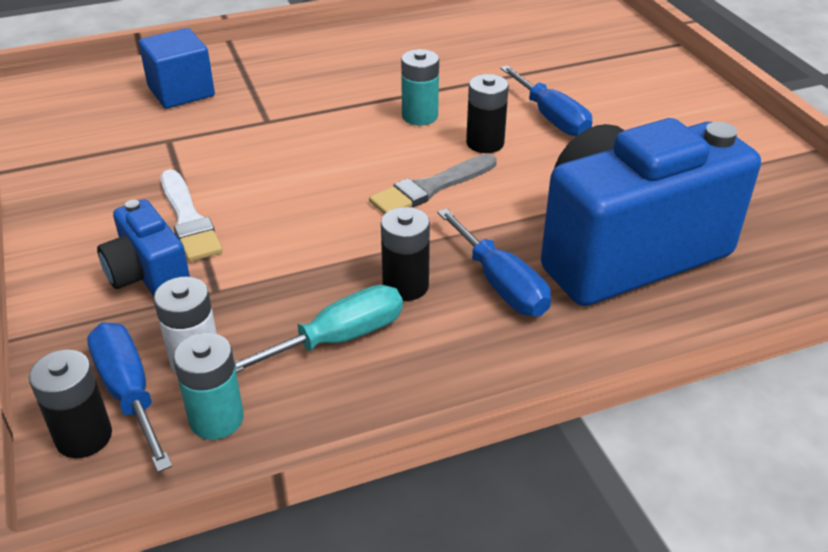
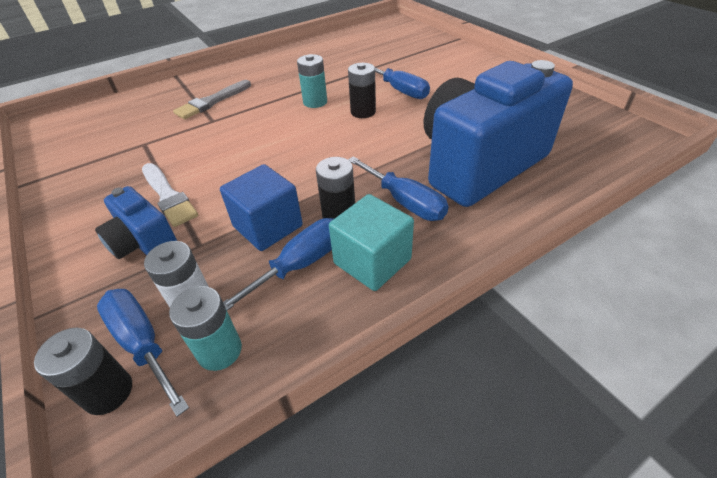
camera: 10 degrees left, 5 degrees up
(181, 92) = (148, 111): blue cube -> blue cube (268, 226)
(338, 339) = (301, 264): turquoise screwdriver -> blue screwdriver
(430, 188) = (336, 146): grey brush -> grey brush (212, 102)
(431, 352) = (372, 261): none -> turquoise cube

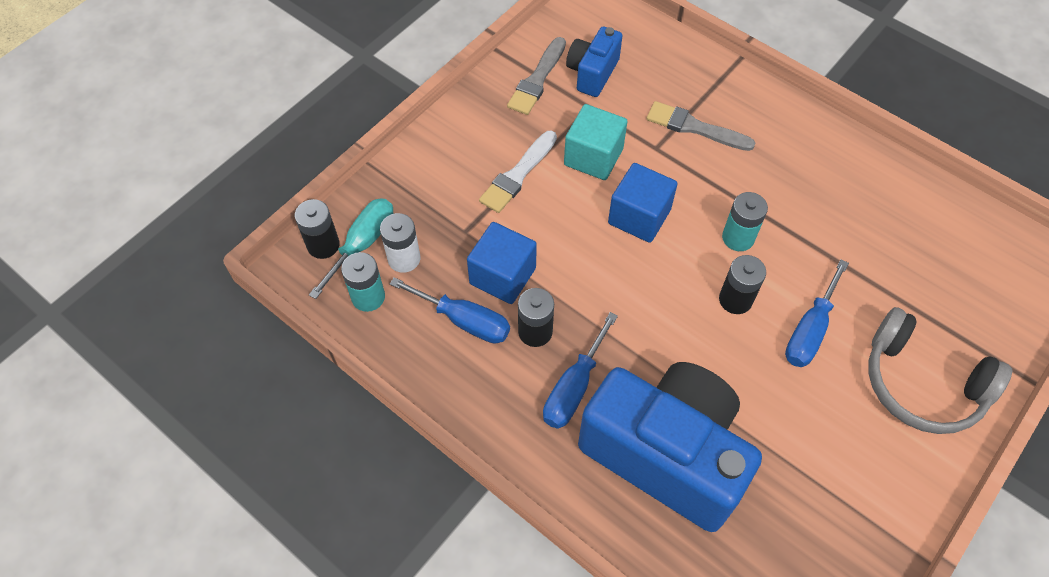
camera: 70 degrees right, 15 degrees up
(83, 166) = (537, 80): none -> grey brush
(142, 343) = (363, 244): blue screwdriver -> turquoise screwdriver
(144, 243) = (455, 190): blue camera -> blue camera (592, 73)
(266, 139) = (639, 216): none -> blue cube
(372, 261) = (483, 378): turquoise cube -> turquoise cube (593, 157)
(451, 65) = (922, 383): none -> grey headphones

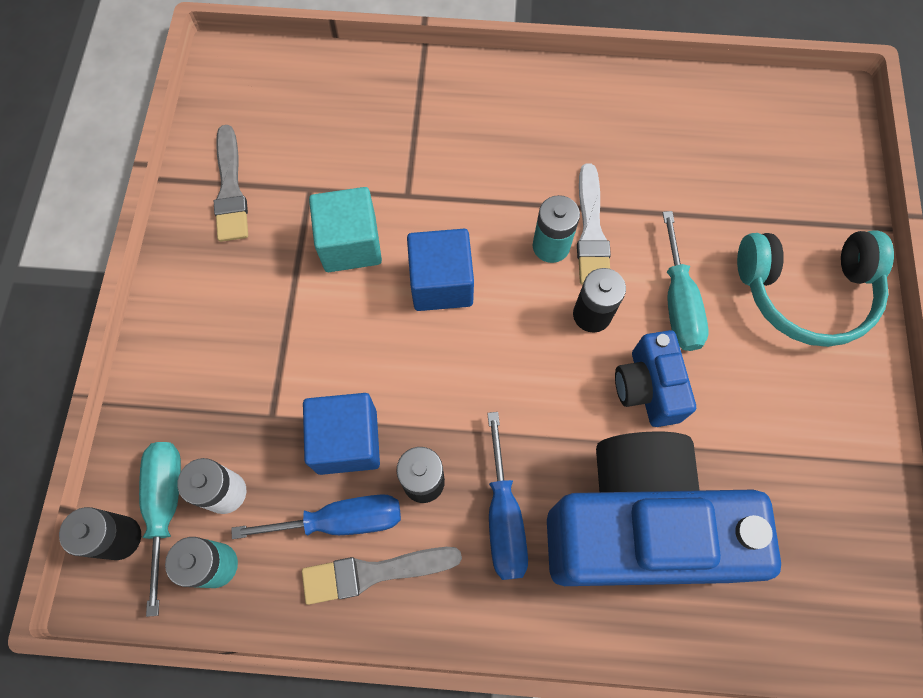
camera: 35 degrees left, 10 degrees up
(517, 175) = (284, 314): white brush -> white brush (591, 231)
(592, 73) = (285, 148): blue camera -> blue camera (647, 388)
(694, 127) = (430, 150): grey brush -> grey brush (374, 573)
(809, 330) = (678, 302): blue screwdriver -> turquoise screwdriver
(922, 383) = (805, 292): grey headphones -> turquoise headphones

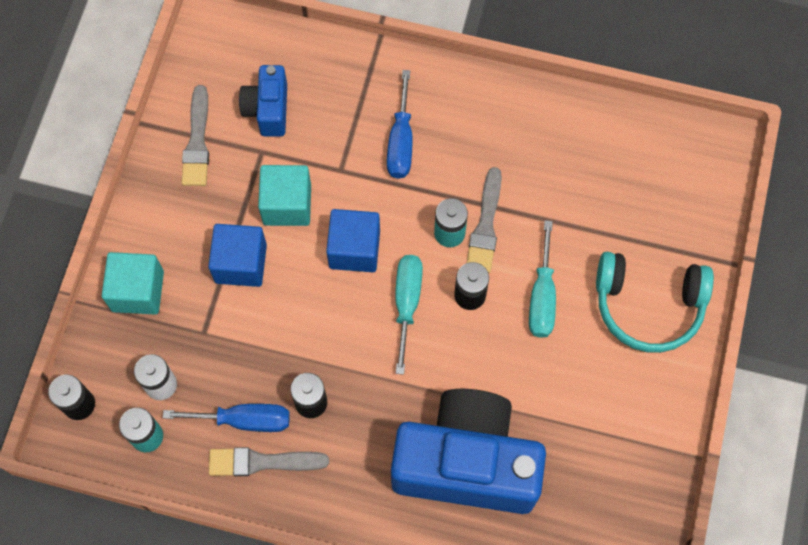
camera: 10 degrees right, 0 degrees up
(166, 506) = (115, 387): turquoise screwdriver -> turquoise screwdriver (407, 303)
(180, 377) = (138, 291): none -> turquoise cube
(347, 441) = (258, 362): blue cube -> blue cube (241, 263)
(503, 517) = (366, 439): blue screwdriver -> blue screwdriver (401, 142)
(591, 231) = (485, 226): white brush -> grey brush
(647, 388) = (500, 361): blue camera -> blue camera (268, 109)

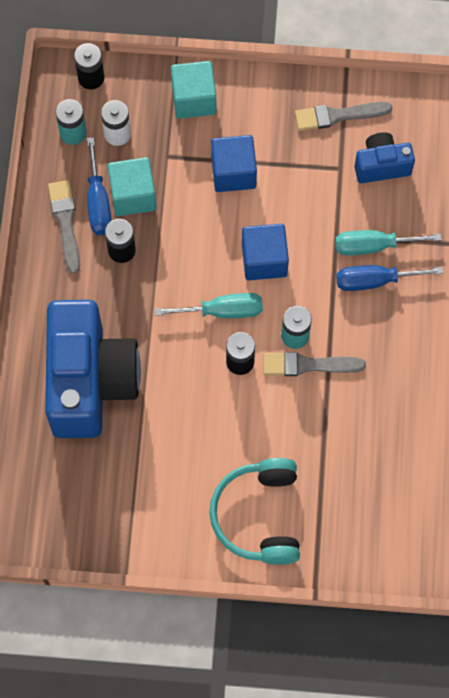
camera: 80 degrees right, 0 degrees up
(287, 204) = (294, 198): turquoise cube -> turquoise cube (133, 195)
(542, 297) = (250, 422): turquoise screwdriver -> turquoise screwdriver (373, 246)

